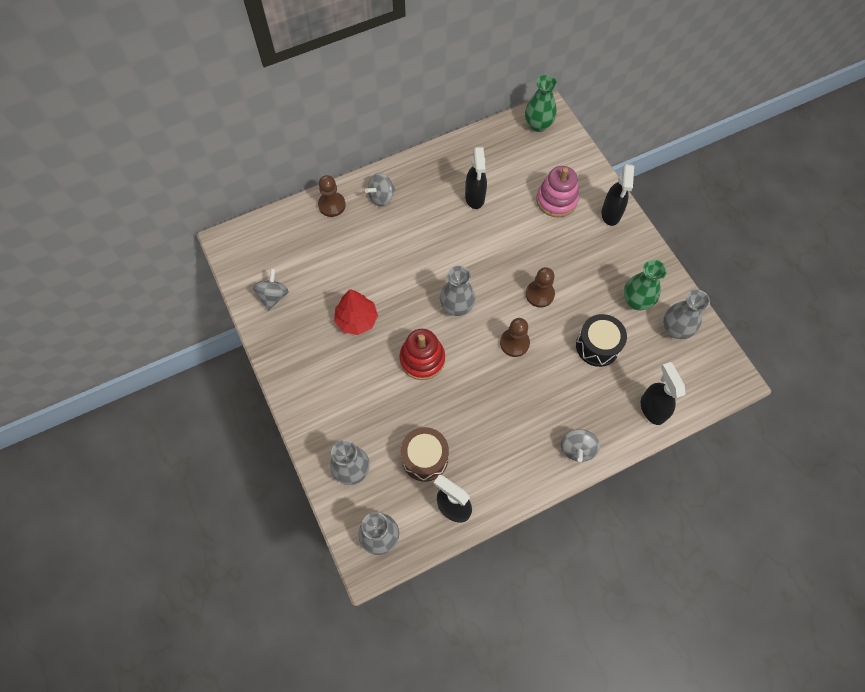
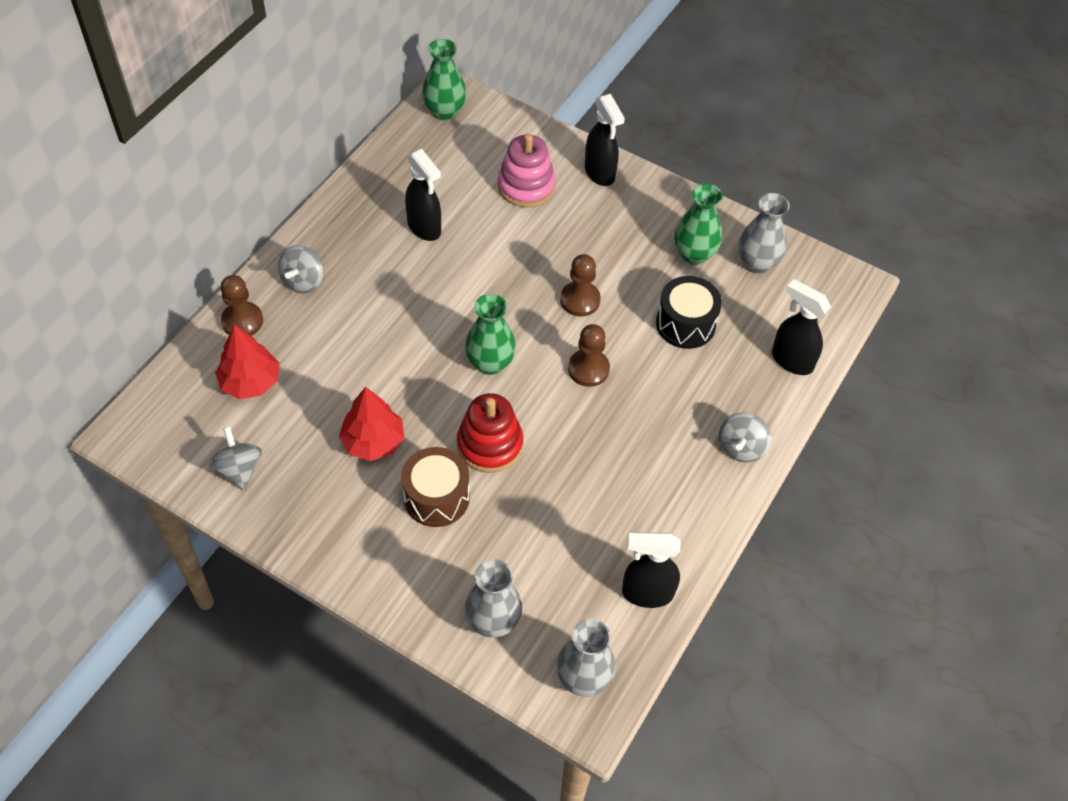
camera: 35 degrees left, 10 degrees down
(312, 245) = (250, 382): none -> red tree
(425, 458) = (573, 556): brown drum -> brown drum (436, 497)
(456, 307) = (490, 363): grey vase -> green vase
(577, 449) = (741, 448): grey spinning top -> grey spinning top turned 45 degrees clockwise

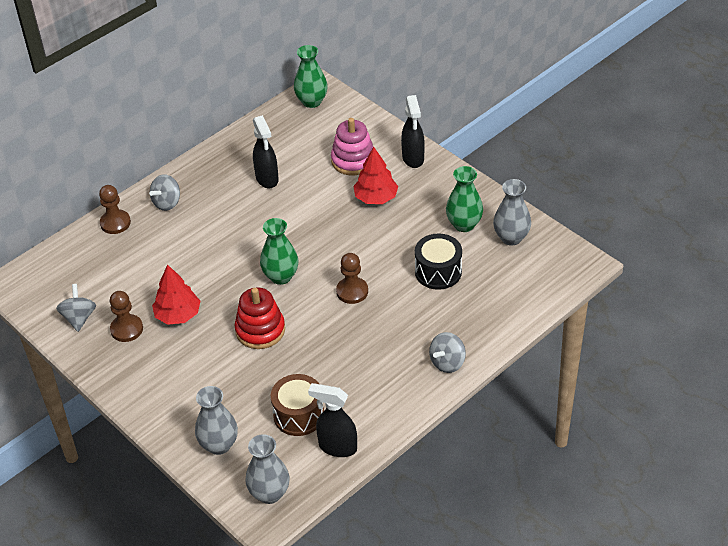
camera: 20 degrees right, 10 degrees down
(250, 382) = (107, 263): red tree -> red tree (376, 198)
(436, 497) = (209, 358): brown drum -> brown drum (299, 415)
(580, 300) = (364, 244): brown pawn -> brown pawn (126, 329)
(791, 360) = (511, 309): black spray bottle -> none

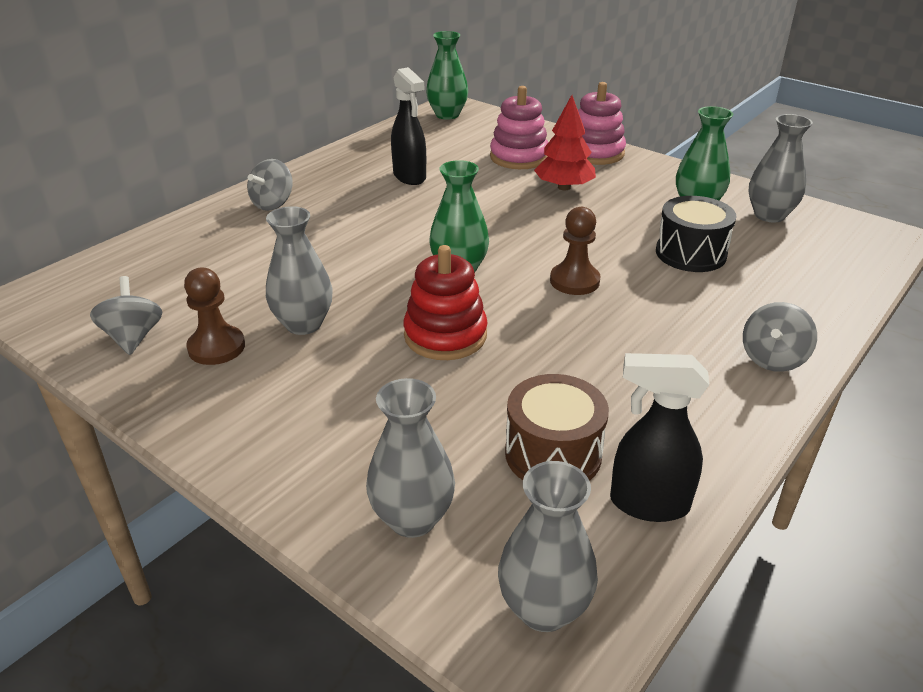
camera: 10 degrees left, 10 degrees down
(115, 223) = (197, 226): brown pawn -> none
(178, 315) = (303, 324): red tree -> grey vase
(413, 158) = (595, 153): black spray bottle -> pink stacking toy

